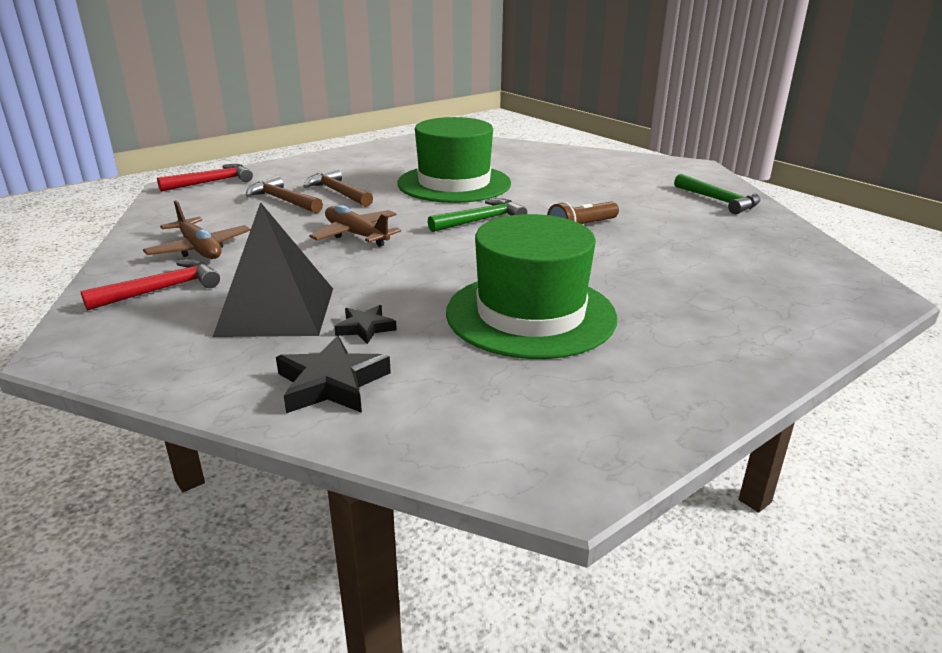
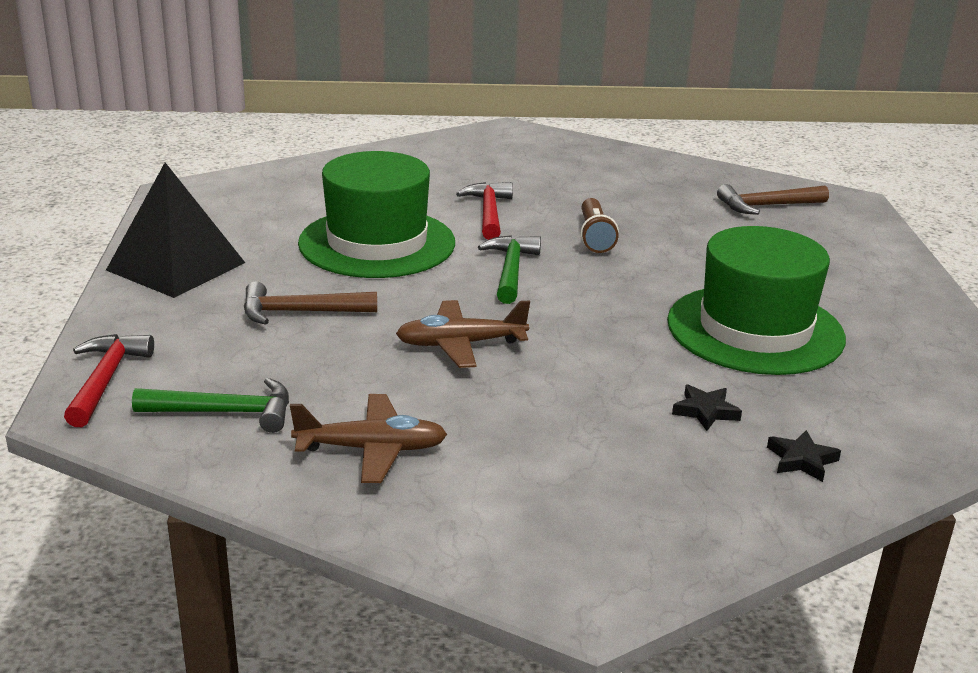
camera: 55 degrees left, 0 degrees up
(162, 289) = (475, 502): red hammer -> red hammer (488, 213)
(276, 311) = (617, 446): black pyramid -> black pyramid (176, 266)
(283, 200) = (272, 353): brown hammer -> brown hammer (767, 206)
(331, 383) = (801, 460): black star -> black star, size x0.60
(719, 201) = (610, 161): green hammer -> green hammer (225, 412)

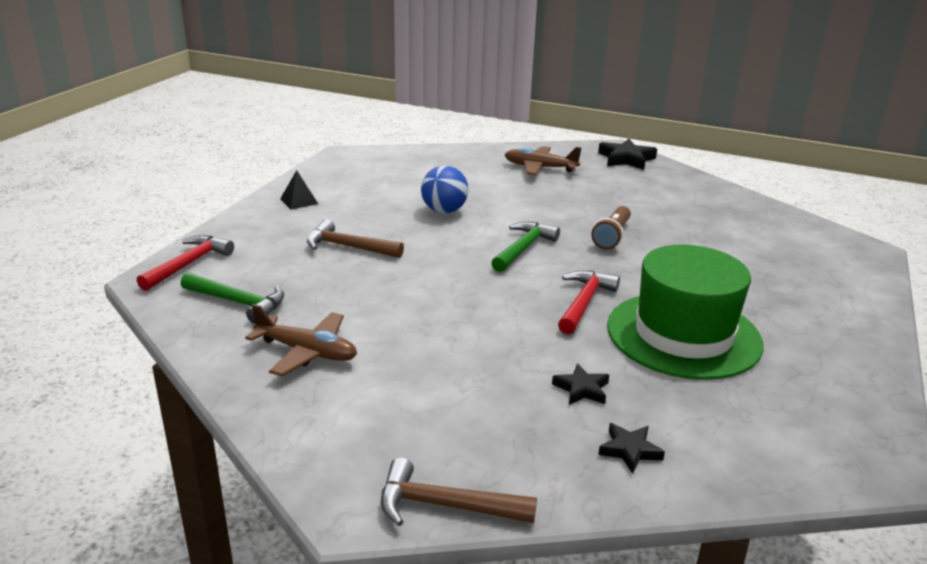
camera: 25 degrees right, 0 degrees up
(176, 266) = (299, 201): black pyramid -> black pyramid, size x0.43
(377, 243) = (444, 211): green hat -> blue ball
(460, 344) = (437, 293): brown plane -> brown plane (540, 168)
(488, 213) = (545, 204): red hammer -> red hammer (584, 302)
(532, 141) = (626, 159): none -> black star
(767, 206) = (782, 240): brown hammer -> brown hammer (445, 506)

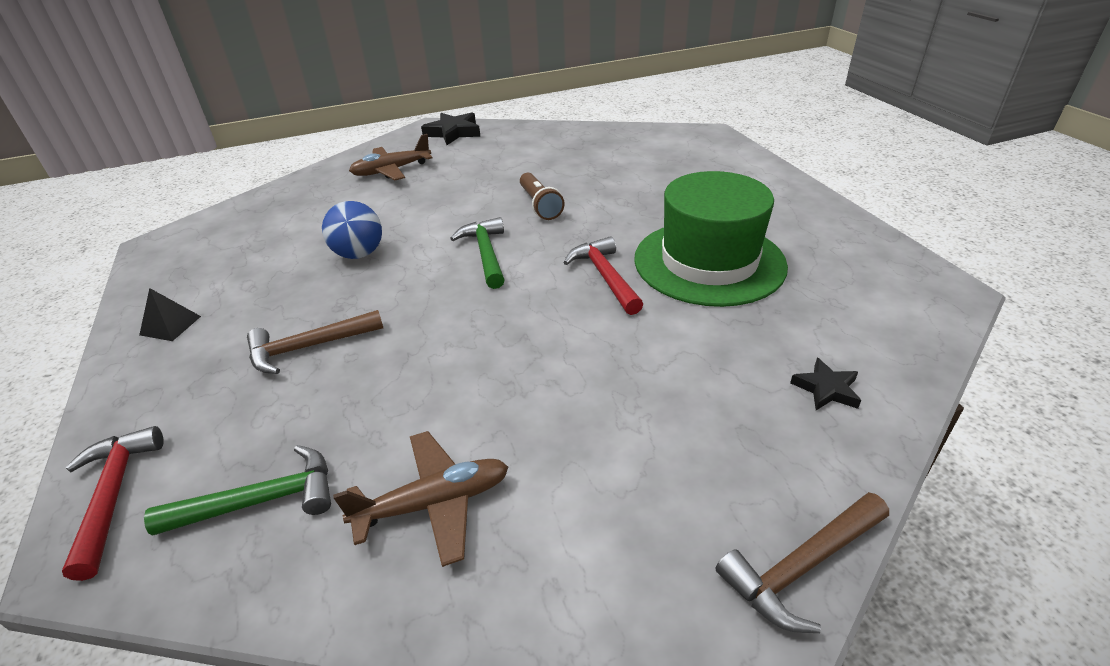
camera: 40 degrees left, 10 degrees up
(581, 389) = (718, 358): black star -> none

